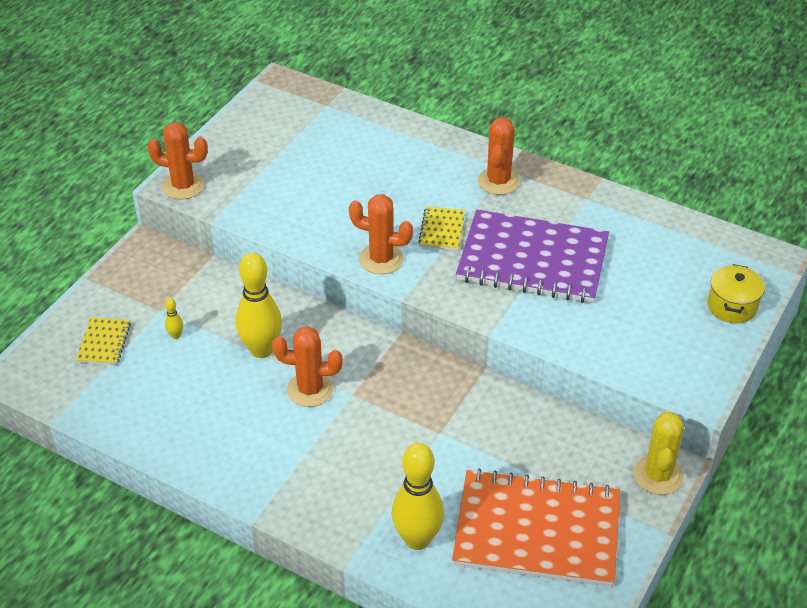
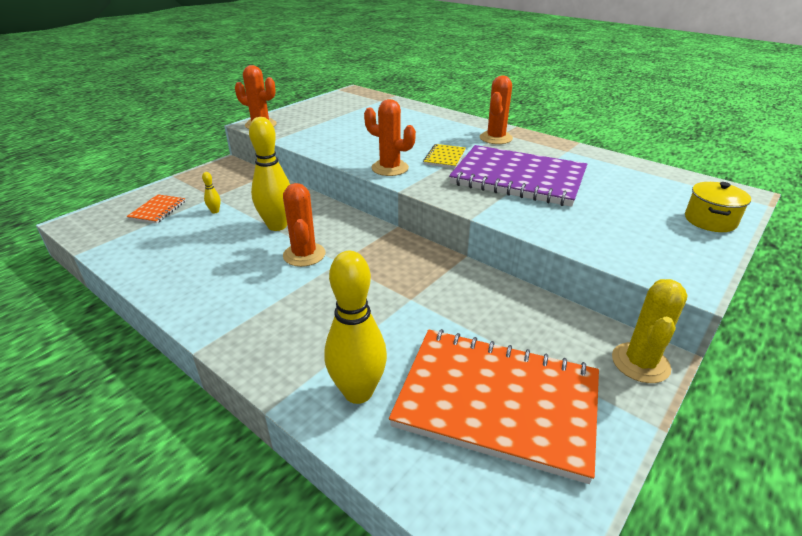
camera: 10 degrees right, 10 degrees down
(104, 342) = (157, 210): yellow notebook -> orange notebook
(310, 389) = (304, 255): orange cactus -> orange cactus turned 60 degrees clockwise

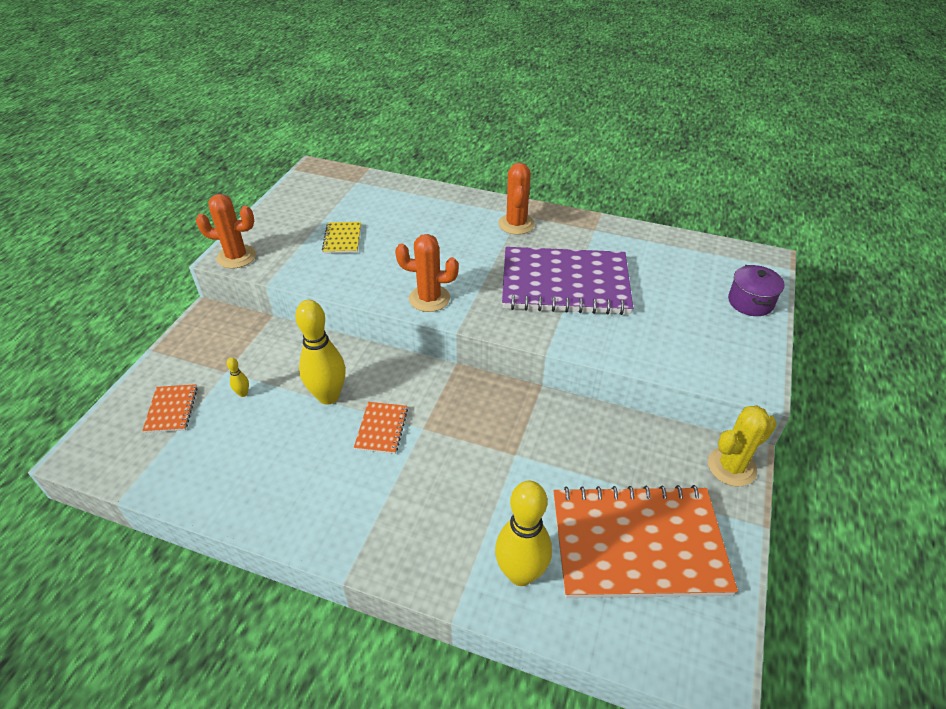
camera: 20 degrees left, 10 degrees up
(304, 255) = (381, 429): orange cactus -> orange notebook
(445, 157) = (478, 268): yellow notebook -> yellow notebook (342, 239)
(640, 363) = (731, 467): yellow cactus -> yellow cactus turned 60 degrees clockwise
(710, 220) = (750, 302): yellow pot -> purple pot

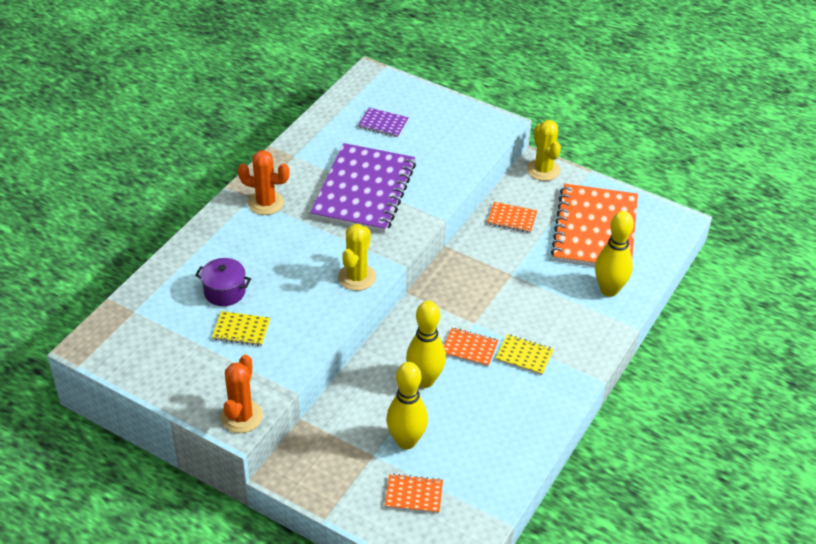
camera: 80 degrees left, 0 degrees up
(243, 393) = (406, 441): yellow bowling pin -> yellow bowling pin, size x2.46
(377, 484) = (524, 356): none -> yellow notebook
(429, 298) = (357, 277): orange cactus -> yellow cactus
(617, 443) = (512, 219): none -> orange notebook
(685, 281) = (383, 124): none -> purple notebook
(750, 302) = (417, 99): purple pot -> purple pot (224, 292)

